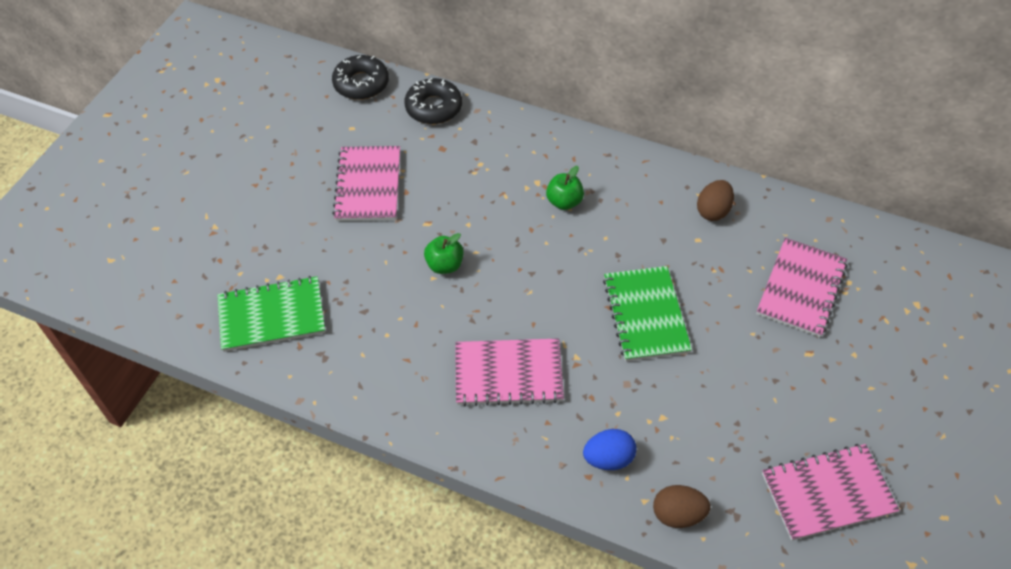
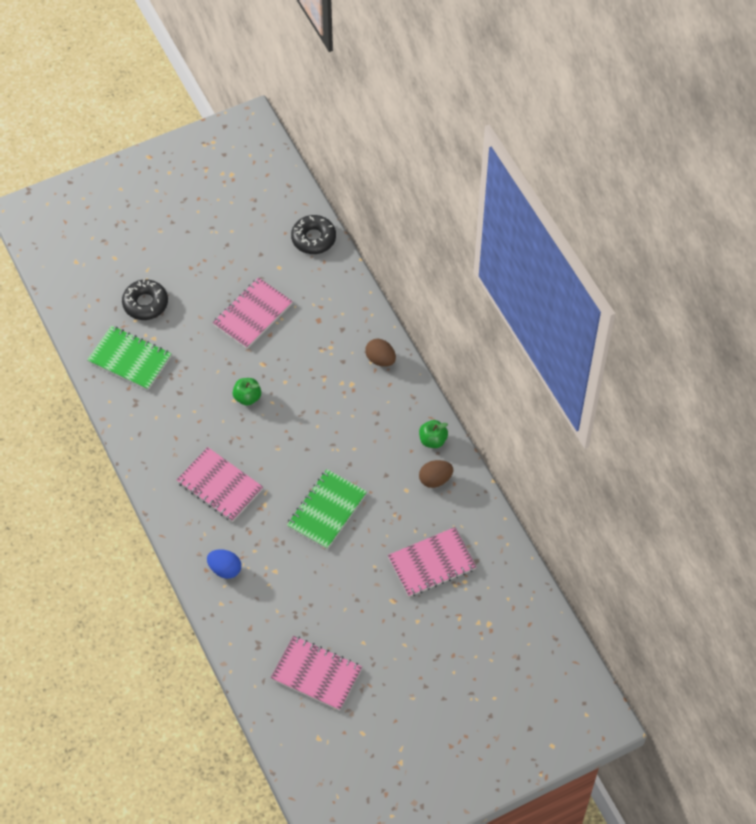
camera: 40 degrees right, 5 degrees up
(433, 107) = (341, 287): black donut -> black donut (145, 303)
(564, 202) = (354, 408): green apple -> green apple (432, 440)
(677, 514) = (230, 623): brown egg -> brown egg (380, 359)

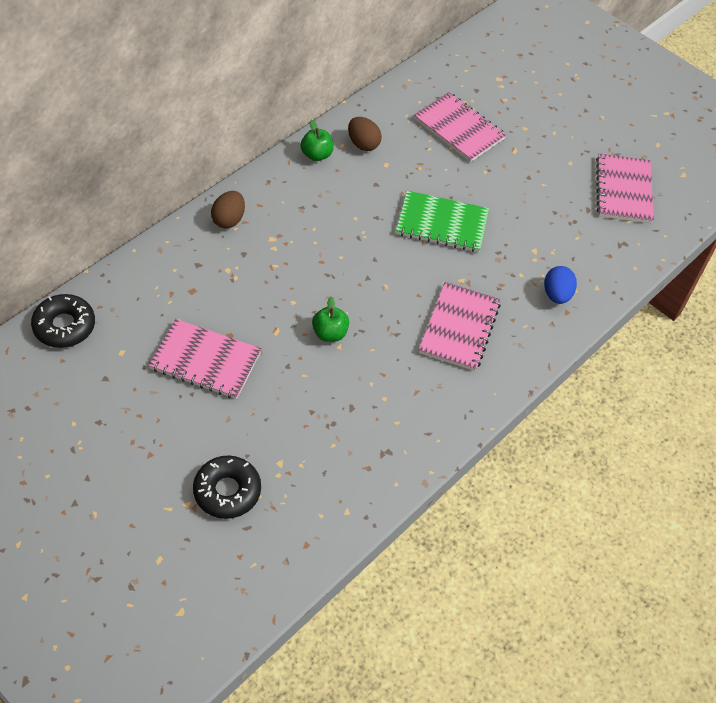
camera: 115 degrees left, 5 degrees down
(129, 359) = (323, 481): green notebook -> none

